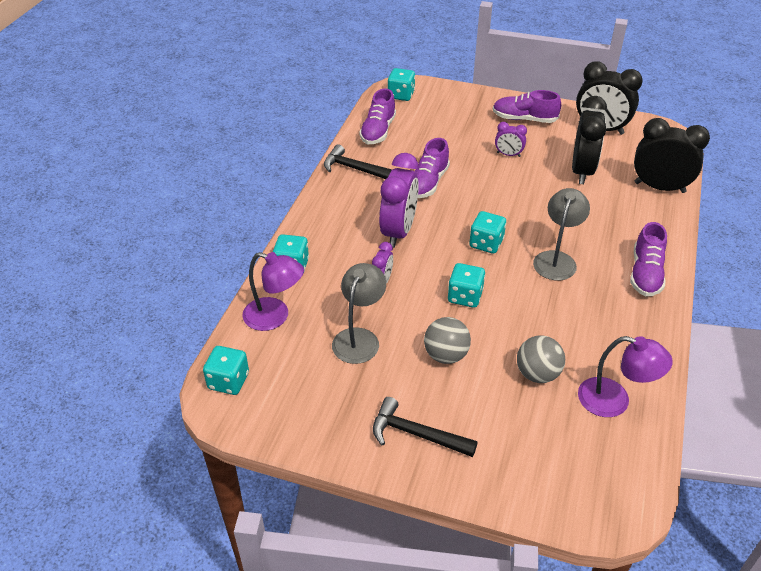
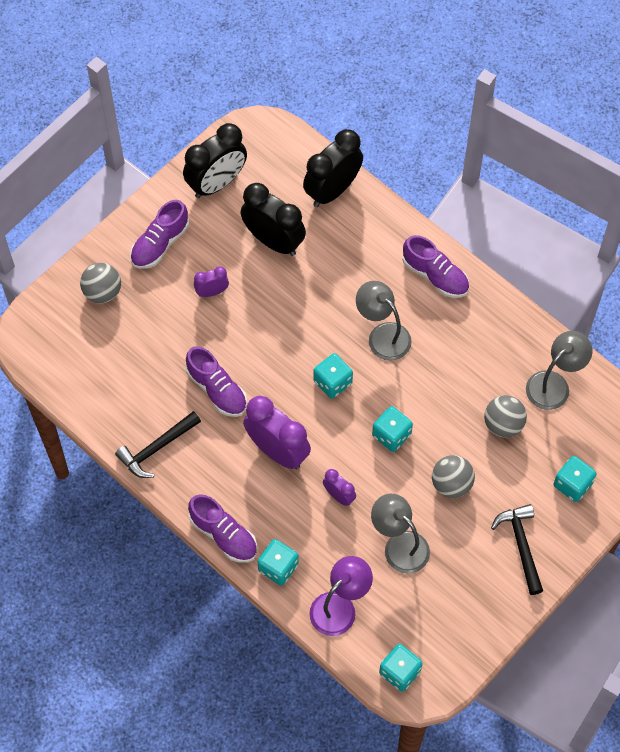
camera: 65 degrees left, 20 degrees up
(378, 131) = (101, 397): purple shoe -> purple shoe (224, 535)
(401, 95) = (44, 342): turquoise dice -> turquoise dice (572, 485)
(416, 434) = (521, 545): black hammer -> black hammer turned 120 degrees clockwise
(461, 107) = (102, 292): none -> grey ball
(508, 154) = (212, 292): purple clock -> purple clock turned 150 degrees counterclockwise
(614, 401) = (554, 384): purple lamp -> grey lamp

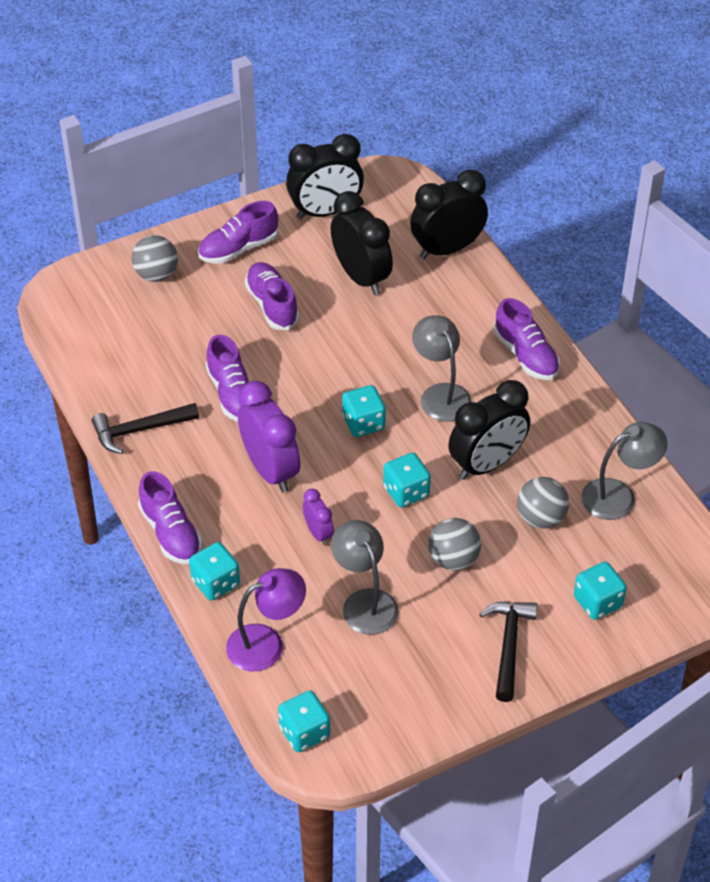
camera: 20 degrees right, 15 degrees down
(212, 292) = (272, 305): purple clock -> purple shoe
(443, 389) = (487, 464): none -> black clock

